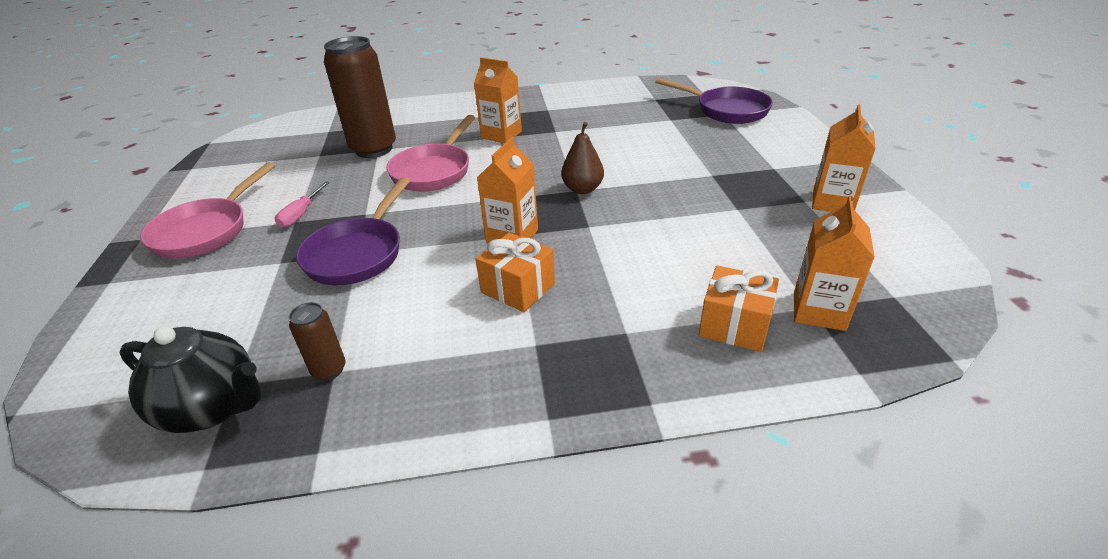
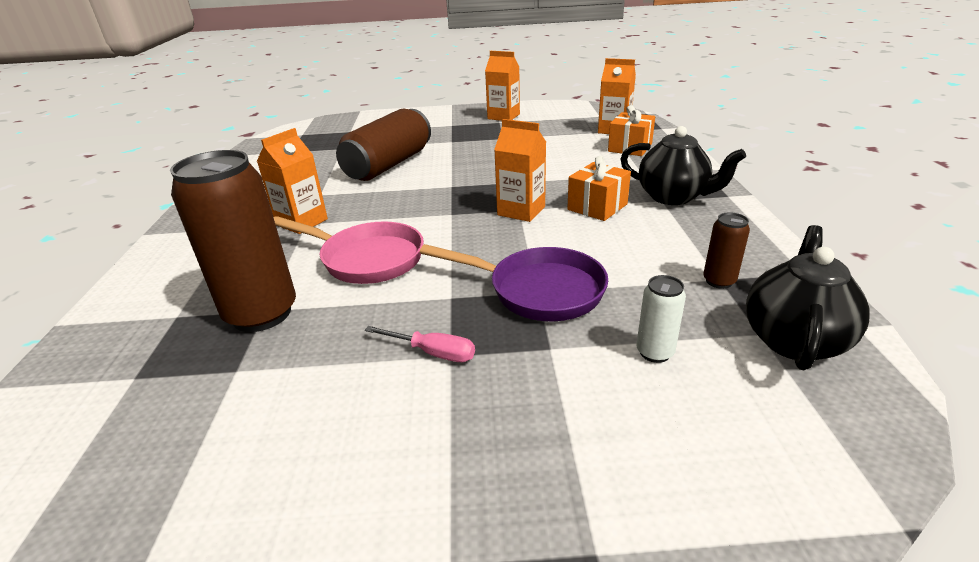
camera: 85 degrees left, 5 degrees down
(206, 231) = (449, 456): pink pan -> none
(245, 314) = (655, 352): none -> white can
(544, 356) = (673, 197): none -> black teapot
(582, 189) = (451, 183): brown pear -> none
(629, 149) = (389, 165): none -> brown can
(726, 110) = (344, 130): purple pan -> none

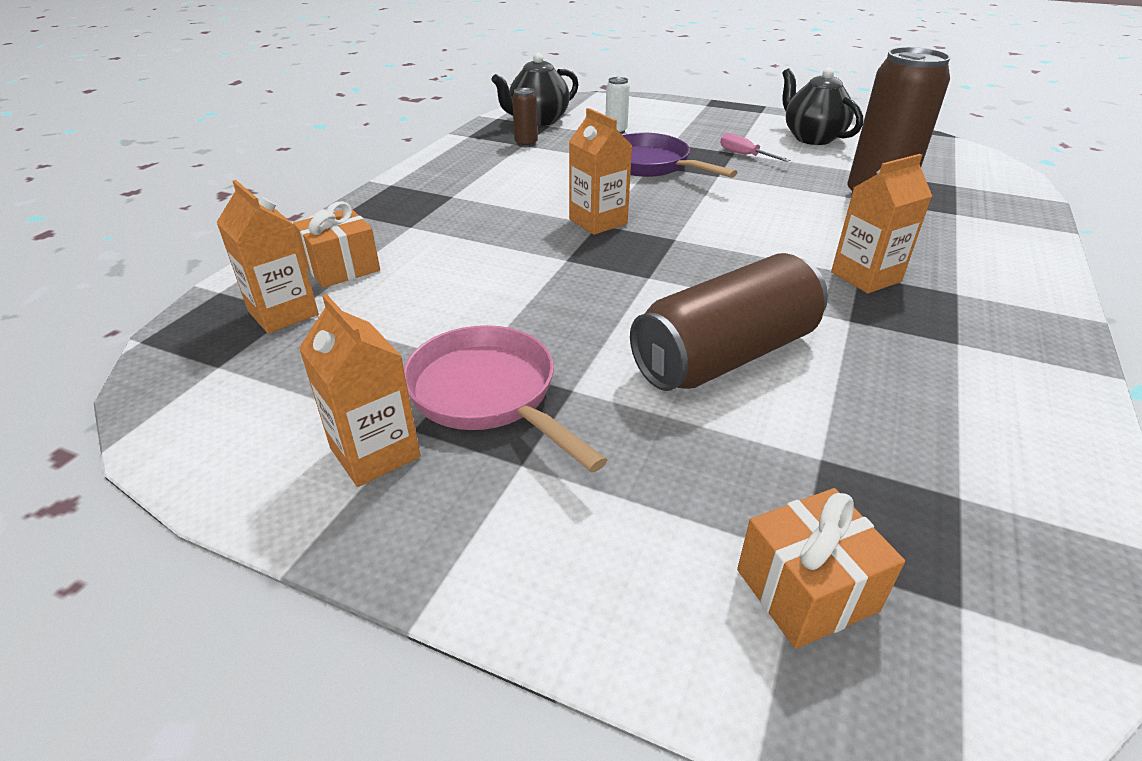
camera: 155 degrees left, 5 degrees up
(366, 259) = (783, 216): pink pan -> pink pan (488, 395)
(597, 207) = (520, 205): orange gift -> orange gift (806, 590)
(673, 197) = (437, 195): black teapot -> black teapot (812, 138)

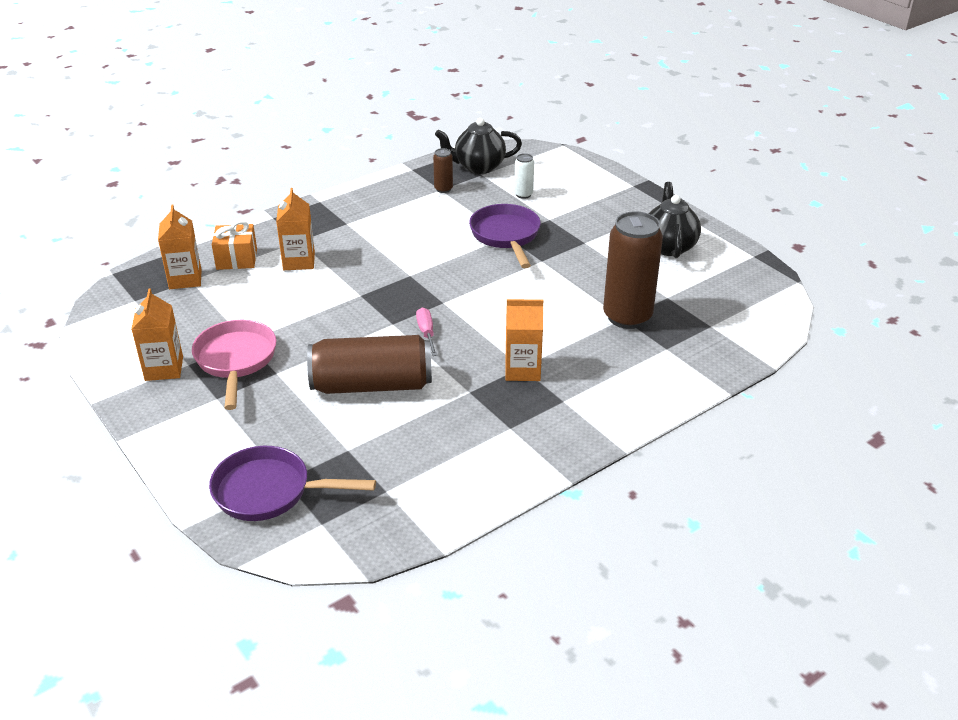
camera: 30 degrees right, 0 degrees up
(598, 221) = (412, 273): orange carton -> orange carton (299, 261)
(744, 155) = (588, 247): pink screwdriver -> pink screwdriver (426, 333)
(806, 590) = (270, 491): orange gift -> purple pan

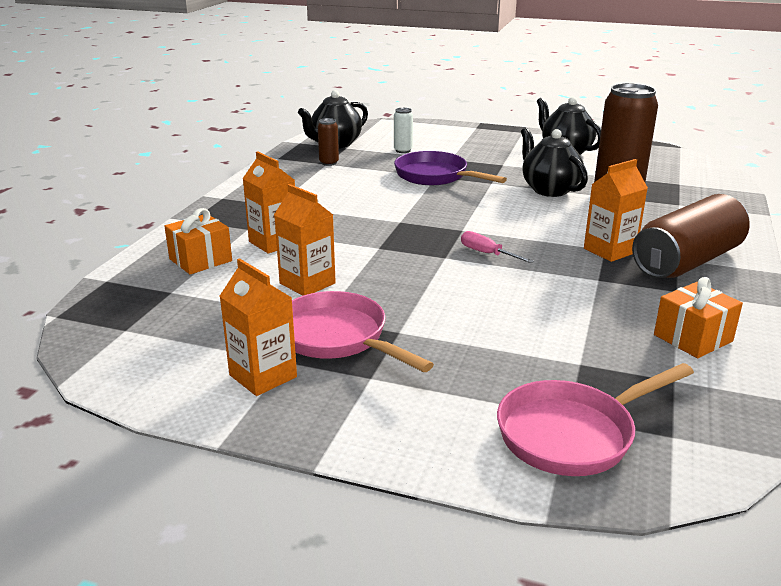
camera: 35 degrees left, 10 degrees down
(185, 279) = (164, 293): orange carton -> orange carton (307, 283)
(270, 491) = (573, 434): purple pan -> pink pan
(372, 385) = (508, 306): brown can -> brown can (687, 261)
(452, 469) = (693, 338): none -> orange gift
(578, 287) = (549, 190): none -> black teapot

